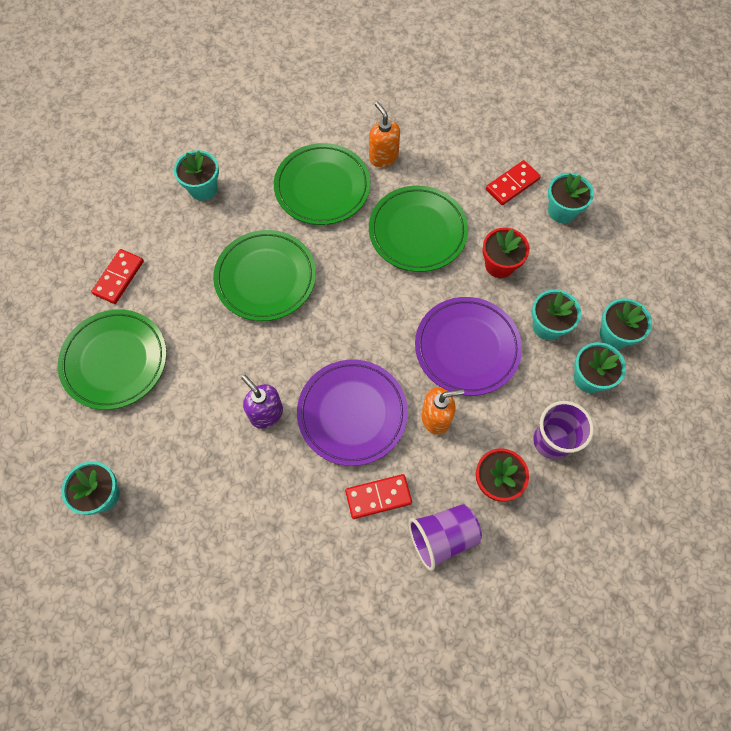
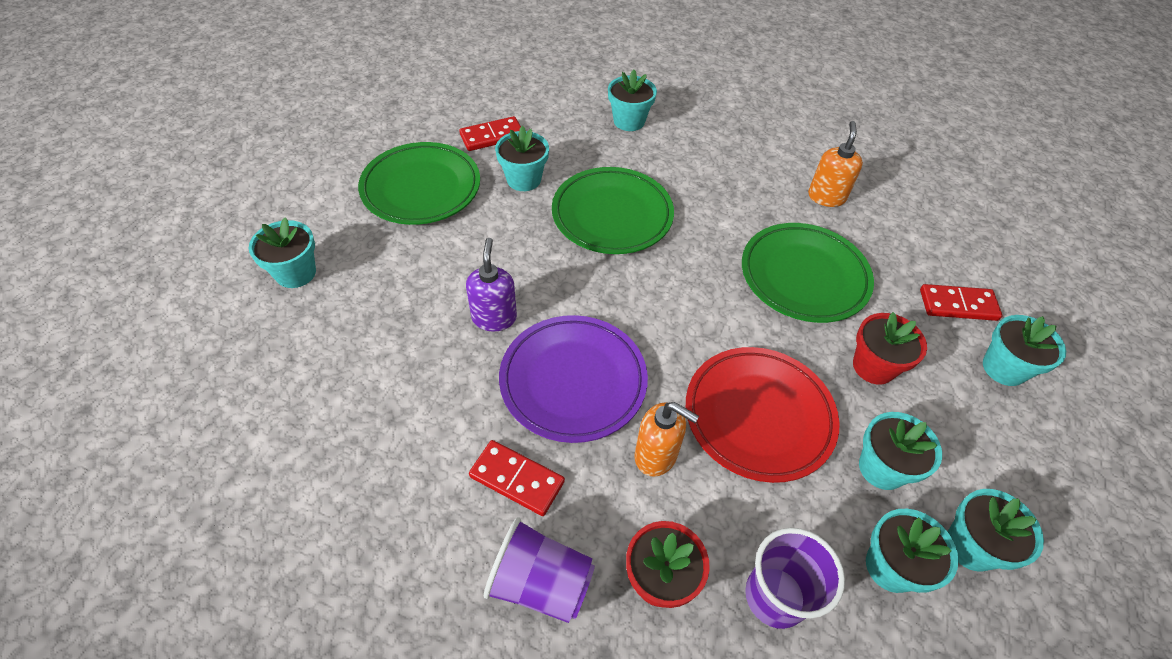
camera: 40 degrees right, 15 degrees down
(179, 296) = (524, 179): none -> turquoise flower pot
(322, 187) = (739, 183): green plate -> none
(467, 348) = (758, 416): purple plate -> red plate

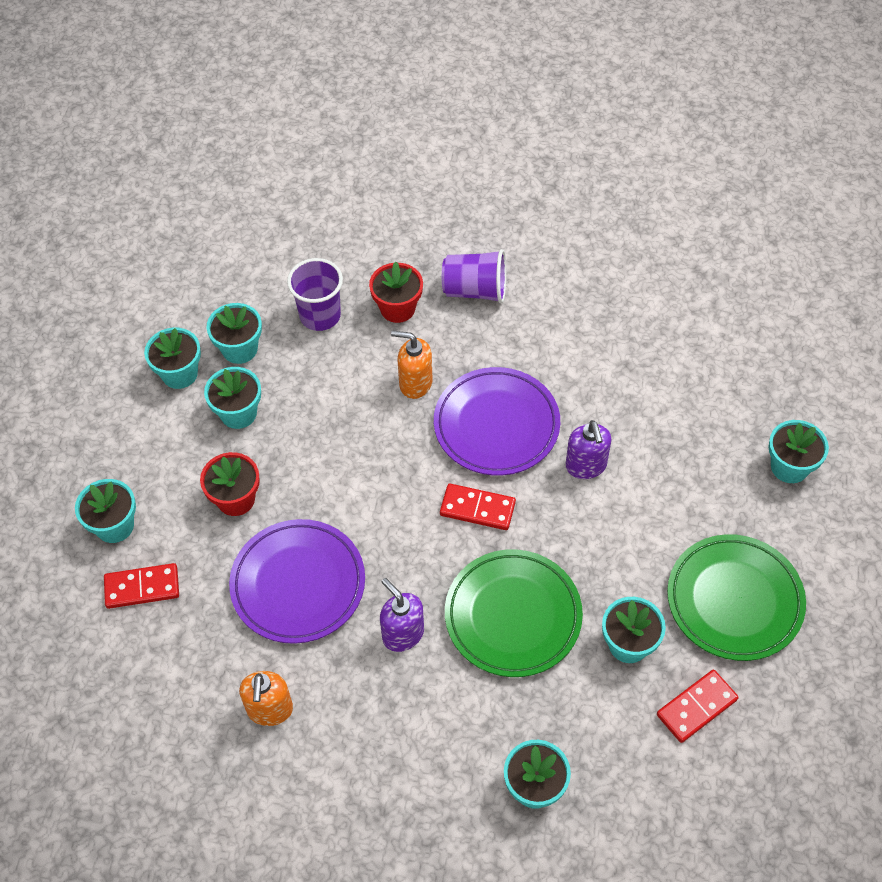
camera: 170 degrees right, 5 degrees up
(516, 479) = (514, 345): red domino -> red domino (477, 508)
(710, 222) = (402, 634): none -> purple soap dispenser
(758, 416) = (337, 431): red plate -> none
(804, 276) = (298, 584): green plate -> purple plate

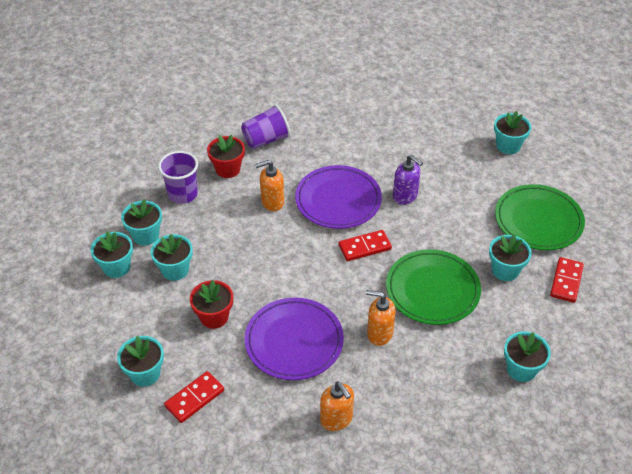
camera: 35 degrees left, 10 degrees down
(402, 634) = (379, 333): purple soap dispenser -> orange soap dispenser

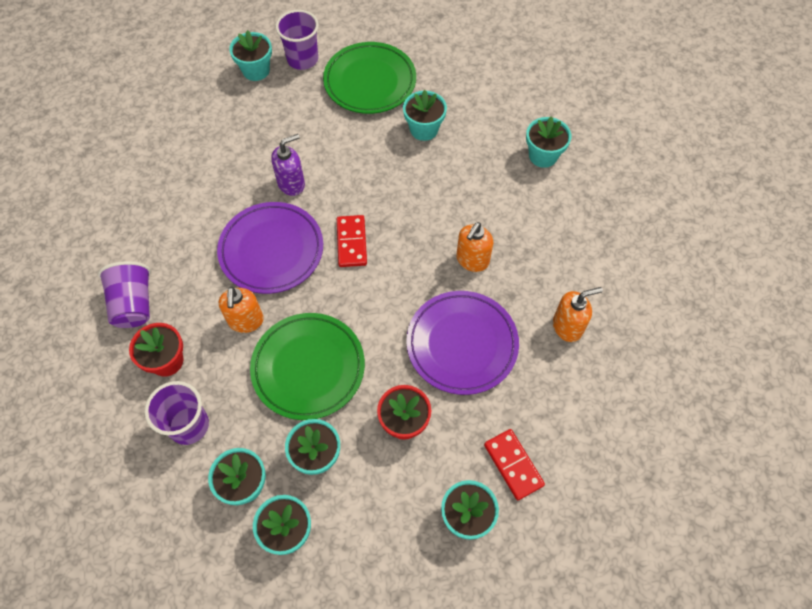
camera: 75 degrees left, 15 degrees up
(432, 290) = (430, 197): green plate -> green plate (308, 368)
(537, 171) = (302, 59): none -> purple cup
(566, 281) = (452, 87): red domino -> none

